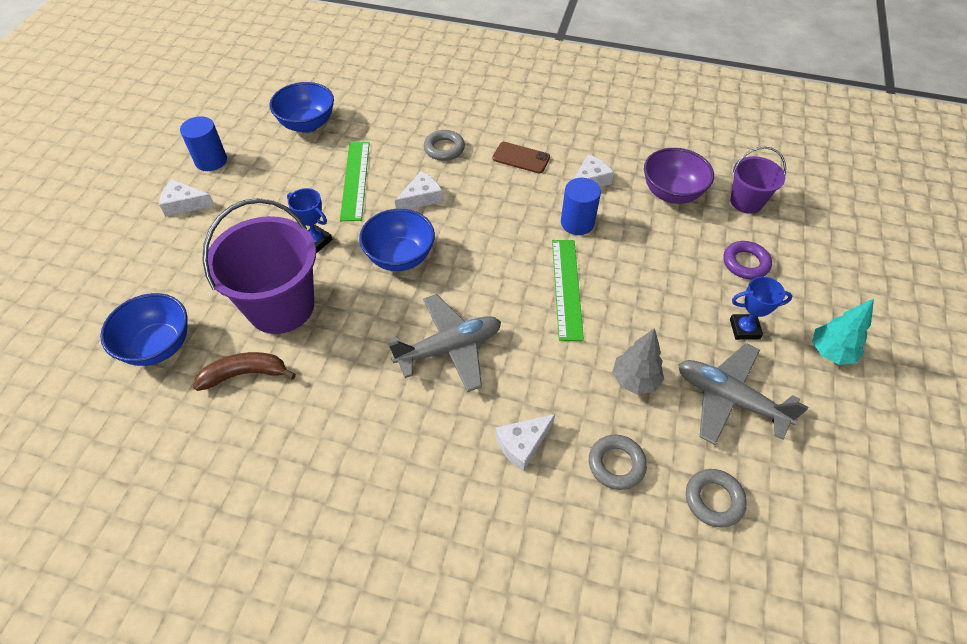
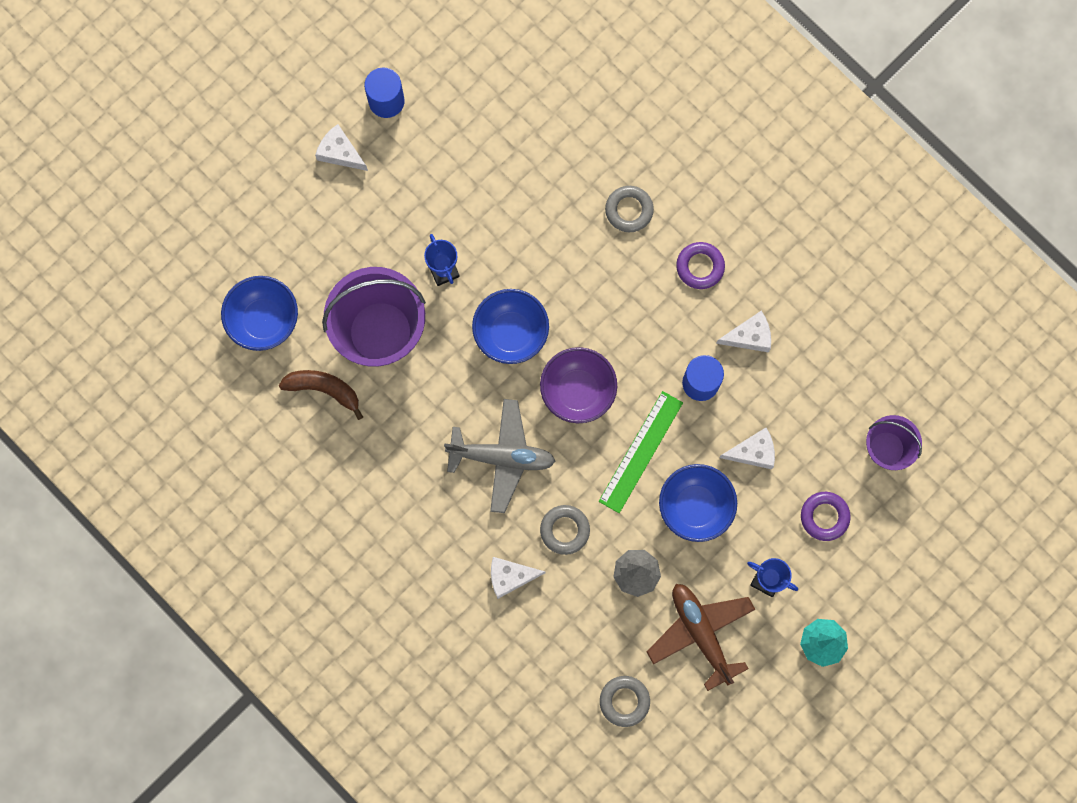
camera: 30 degrees right, 25 degrees up
(307, 124) = (505, 95): blue bowl -> blue bowl (695, 507)
(355, 180) = (517, 208): green ruler -> none
(421, 198) = (569, 268): white cheese -> white cheese (753, 452)
(521, 158) = (700, 267): brown phone -> purple ring
(616, 464) = (571, 633): grey ring -> grey ring (565, 530)
(671, 193) = (820, 397): purple bowl -> purple bowl (578, 391)
(729, 399) = (701, 633): grey plane -> brown plane

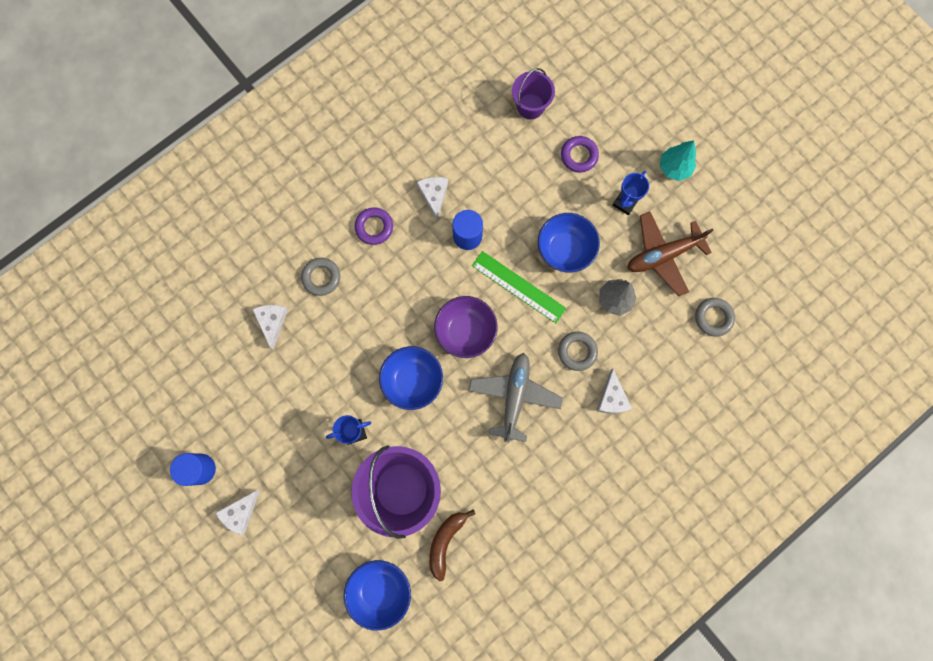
camera: 85 degrees left, 0 degrees up
(753, 452) = (525, 202): white cheese -> white cheese (272, 322)

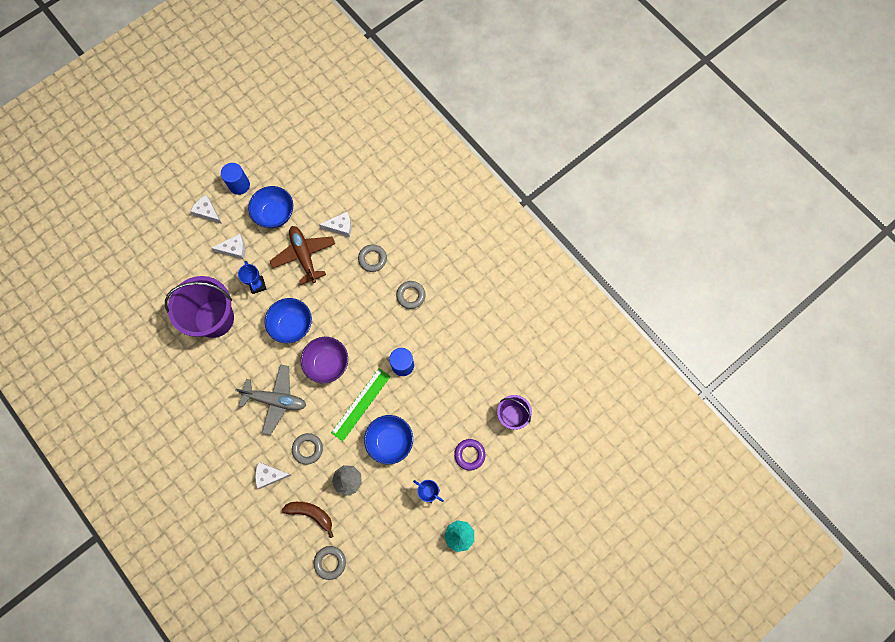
camera: 90 degrees right, 5 degrees down
(374, 227) = (411, 295): purple ring -> grey ring
(380, 590) = (146, 305): blue bowl -> blue bowl (275, 214)
(434, 196) = (435, 339): white cheese -> white cheese (234, 249)
(445, 541) = (175, 349): brown banana -> brown banana (311, 514)
(663, 255) = (384, 522): brown plane -> brown plane (304, 256)

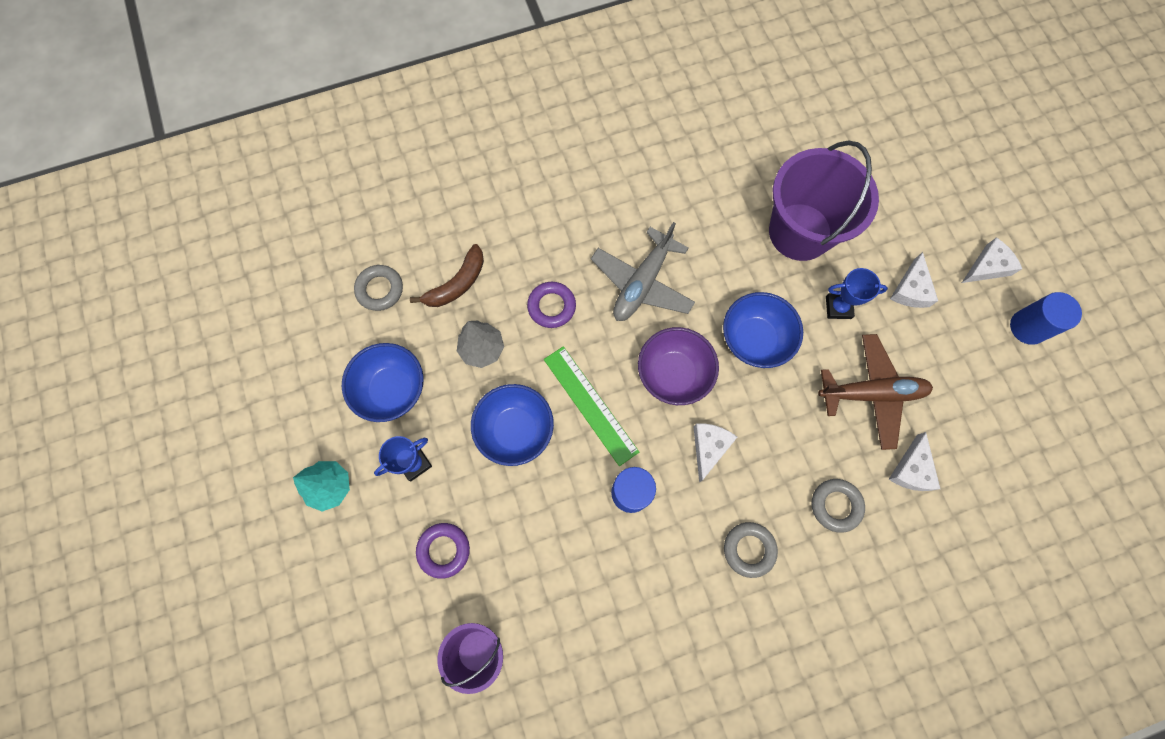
camera: 110 degrees right, 0 degrees up
(270, 475) = (534, 245): white cheese -> white cheese (709, 447)
(275, 214) = (960, 368): blue bowl -> blue bowl (392, 390)
(307, 449) = (551, 306): grey ring -> purple ring

